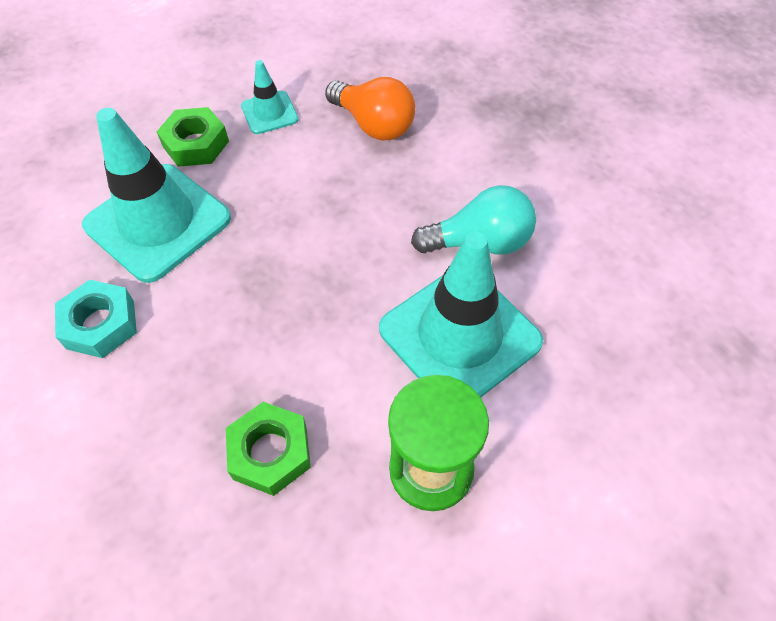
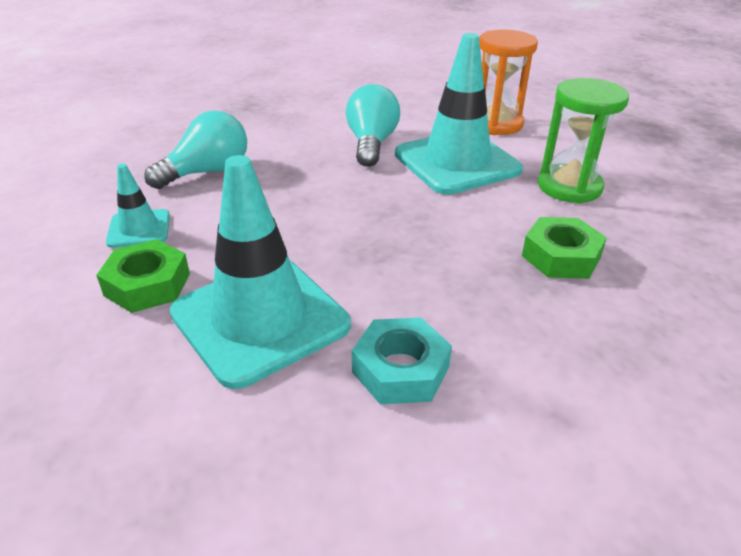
camera: 80 degrees left, 20 degrees down
(373, 124) = (207, 172): orange light bulb -> turquoise light bulb
(592, 375) = (496, 124): none -> orange hourglass

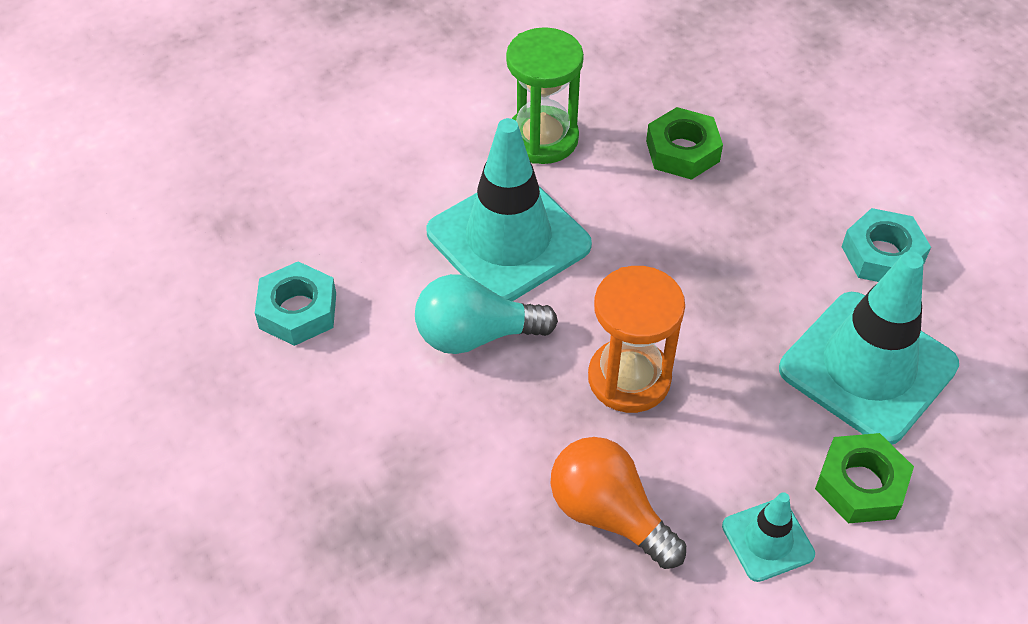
camera: 100 degrees left, 15 degrees up
(207, 172) = (609, 514): turquoise light bulb -> orange light bulb
(408, 96) = (298, 311): none -> turquoise nut
(496, 124) = (384, 203): orange hourglass -> orange hourglass (629, 378)

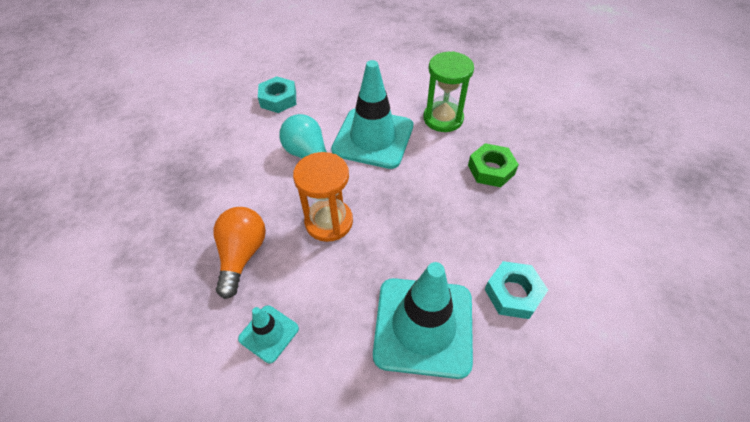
camera: 55 degrees right, 0 degrees up
(860, 484) = (337, 363): green nut -> none

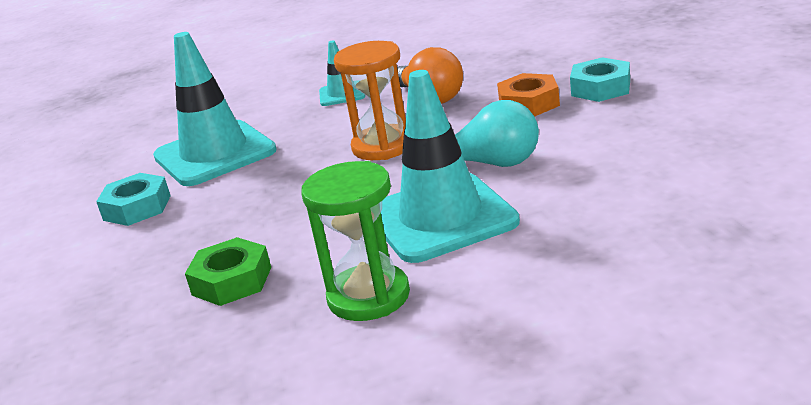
camera: 145 degrees right, 25 degrees down
(222, 190) = (529, 103): none -> orange nut
(278, 99) = (648, 174): turquoise nut -> turquoise nut (601, 88)

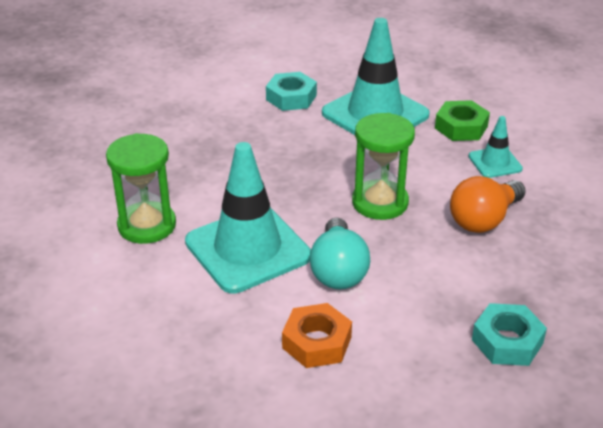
camera: 75 degrees right, 10 degrees up
(232, 281) = (181, 161): green nut -> green nut (461, 127)
(383, 146) = (380, 202): orange hourglass -> green hourglass
(529, 103) = (468, 288): orange nut -> orange nut (316, 342)

